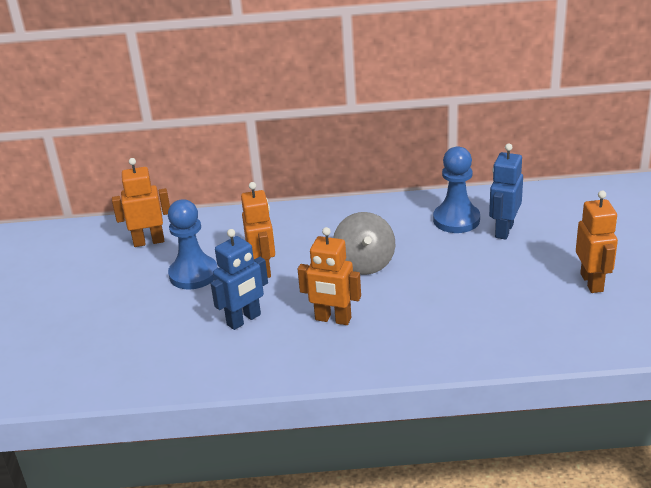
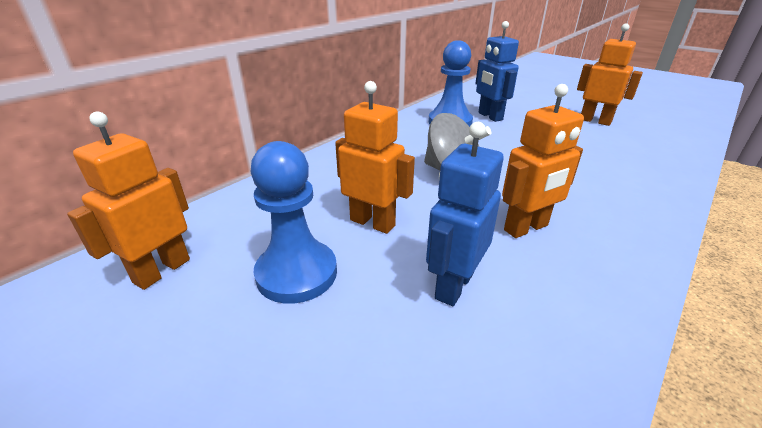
camera: 50 degrees left, 0 degrees up
(244, 320) = (453, 285): blue robot -> blue robot turned 150 degrees counterclockwise

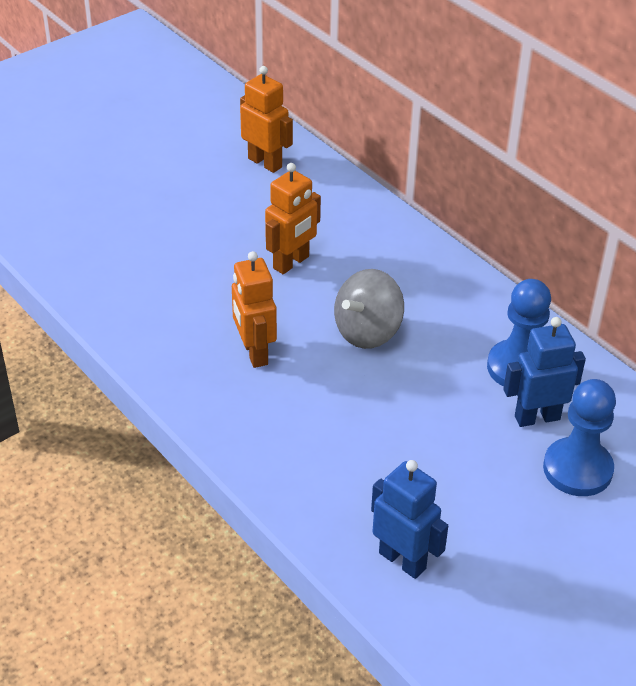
camera: 100 degrees right, 10 degrees up
(297, 273) = (241, 220): blue pawn -> blue pawn (577, 469)
(453, 285) = (202, 291): blue robot -> blue robot (402, 560)
(595, 121) = (503, 539): orange robot -> none

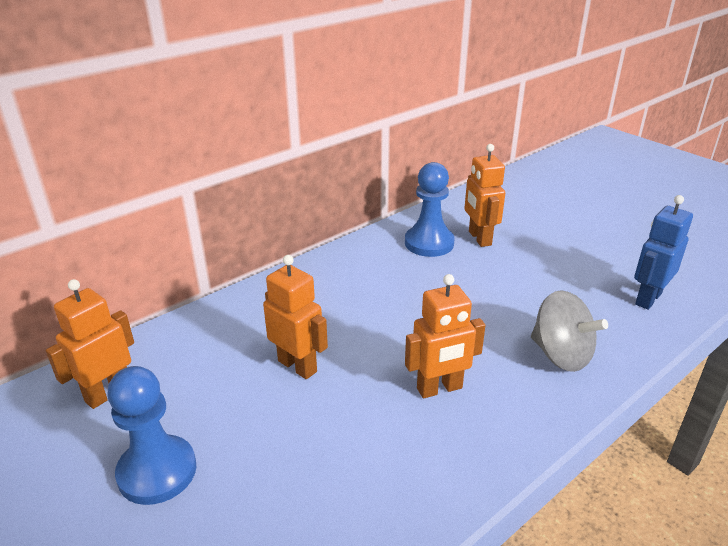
camera: 90 degrees left, 10 degrees down
(367, 331) = (398, 315): grey spinning top -> grey spinning top (561, 355)
(537, 417) = (479, 238): blue robot -> orange robot
(577, 469) = (523, 226): blue pawn -> blue pawn (157, 471)

